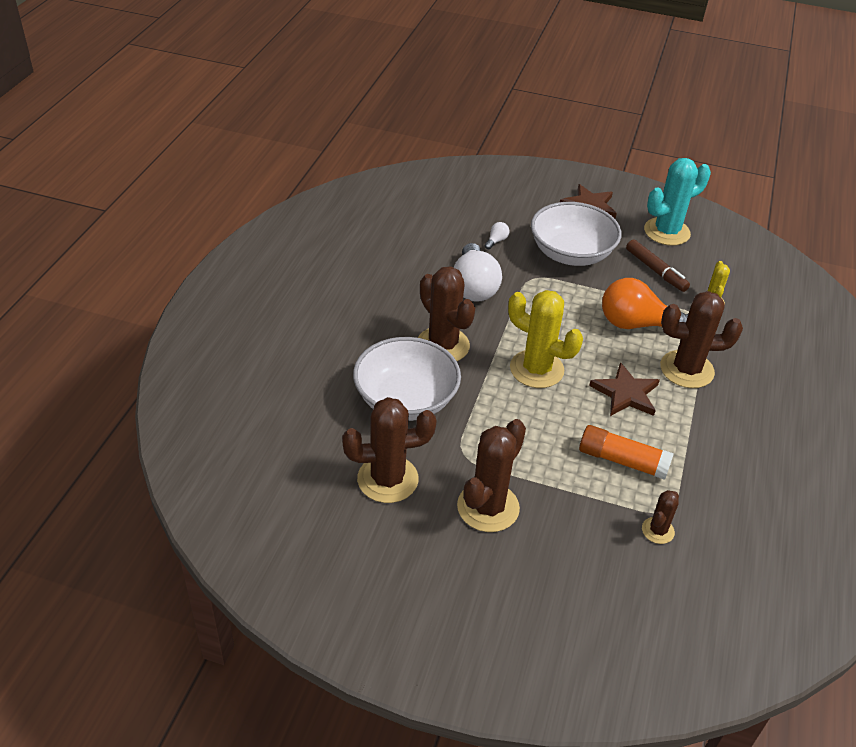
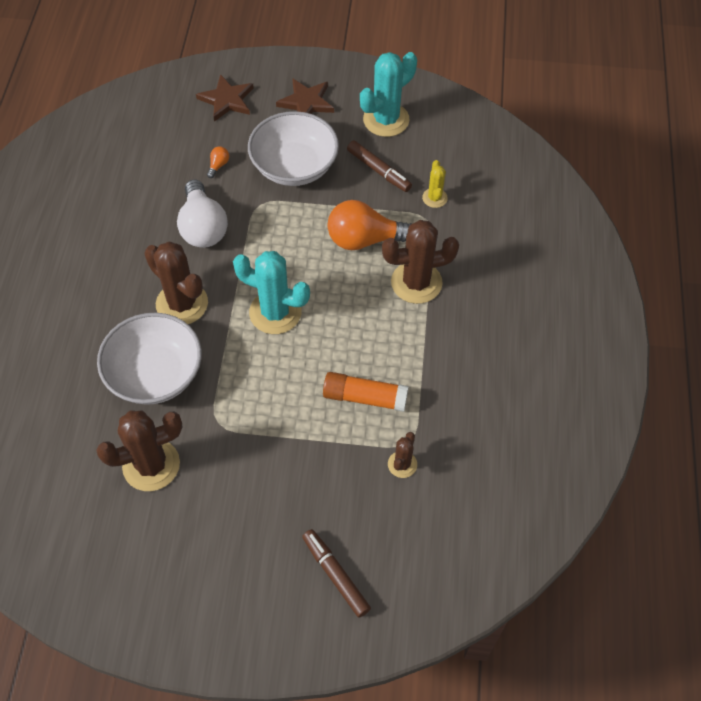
camera: 10 degrees left, 15 degrees up
(488, 507) = (247, 474): brown cactus -> none
(496, 241) = (218, 165): white light bulb -> orange light bulb
(536, 369) = (275, 312): yellow cactus -> turquoise cactus
(572, 623) = (335, 575): none -> brown marker
(625, 393) = (361, 322): brown star -> brown star (227, 100)

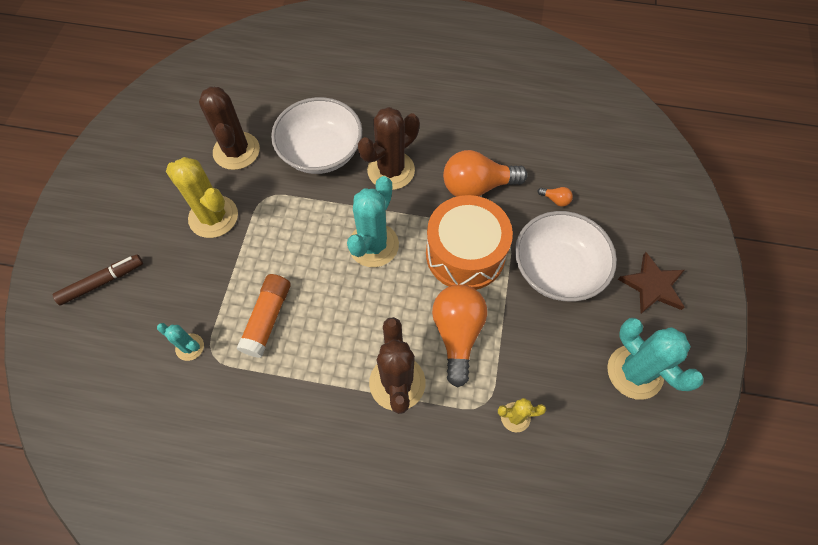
camera: 95 degrees right, 5 degrees up
(203, 227) = (477, 186): white light bulb -> orange light bulb
(227, 100) = (646, 208): brown star -> none
(245, 473) = (213, 217): none -> yellow cactus
(282, 235) = (465, 254): none -> orange drum
(379, 171) = (554, 357): brown marker -> none
(402, 464) = (190, 347): brown cactus -> turquoise cactus

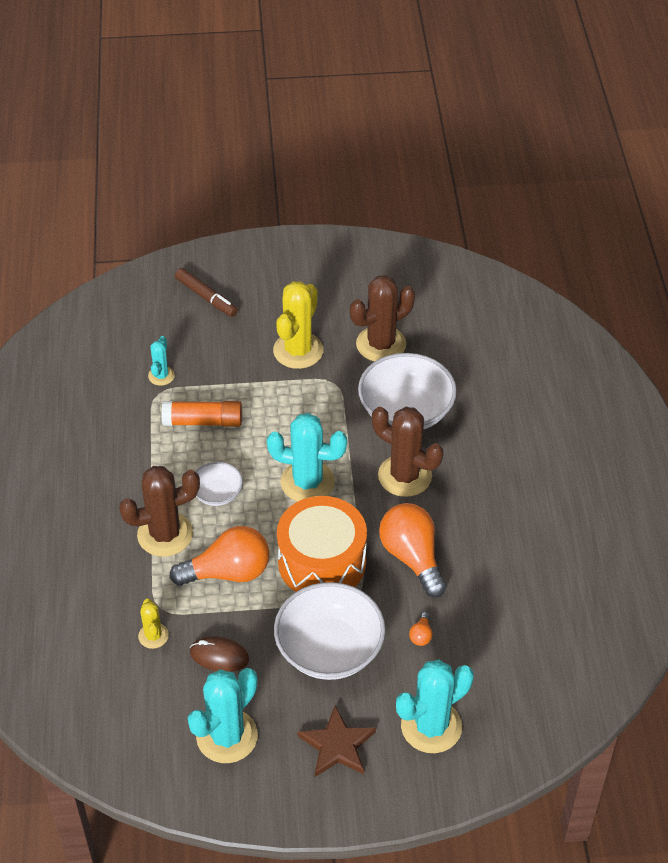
camera: 75 degrees right, 15 degrees down
(362, 324) = (217, 493): none -> white bowl
(549, 361) = (219, 656): none -> brown mouse
(642, 215) = (431, 726): none -> turquoise cactus

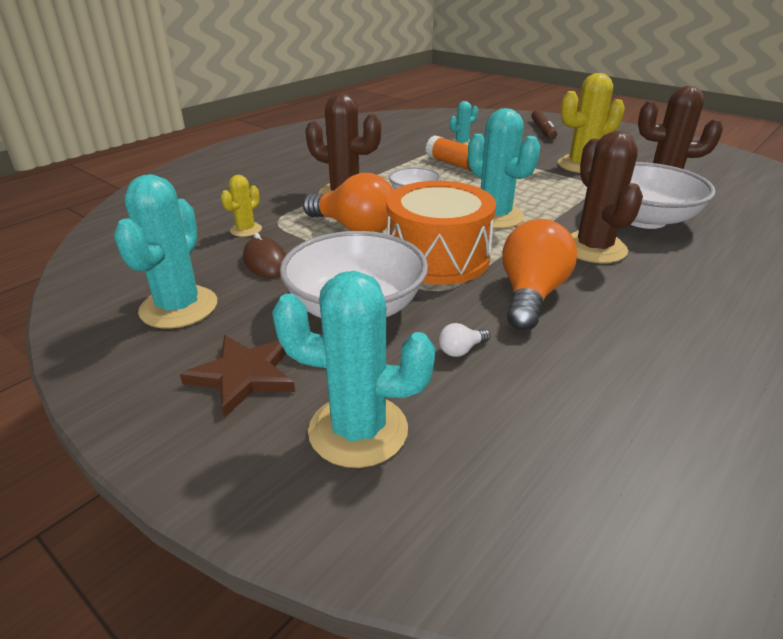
camera: 45 degrees right, 15 degrees down
(227, 736) = (179, 307): turquoise cactus -> turquoise cactus turned 75 degrees counterclockwise
(421, 635) = (461, 350): orange light bulb -> white light bulb

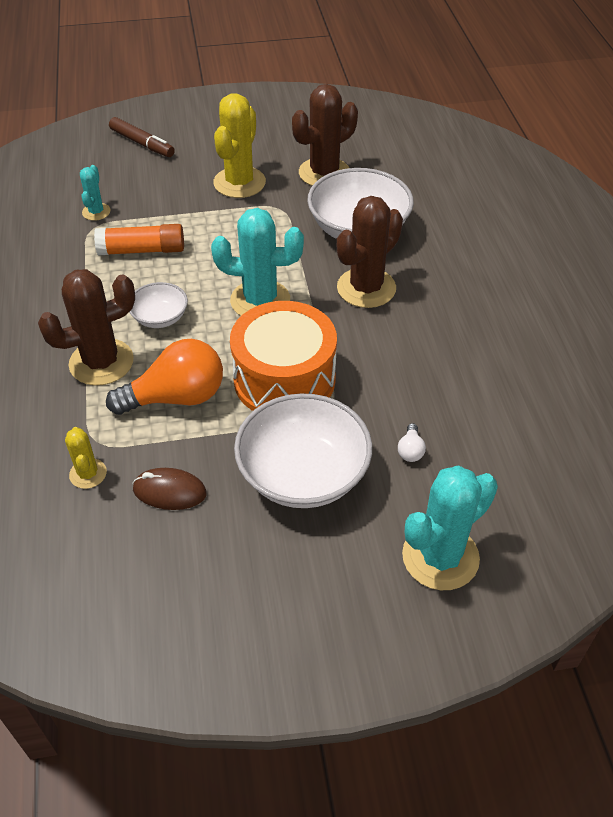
camera: 50 degrees left, 15 degrees up
(179, 307) = (183, 589): turquoise cactus -> none
(244, 376) = (325, 590): brown star -> none
(531, 295) = (387, 368): orange light bulb -> none
(593, 248) = (366, 288): brown cactus -> brown cactus turned 75 degrees counterclockwise

